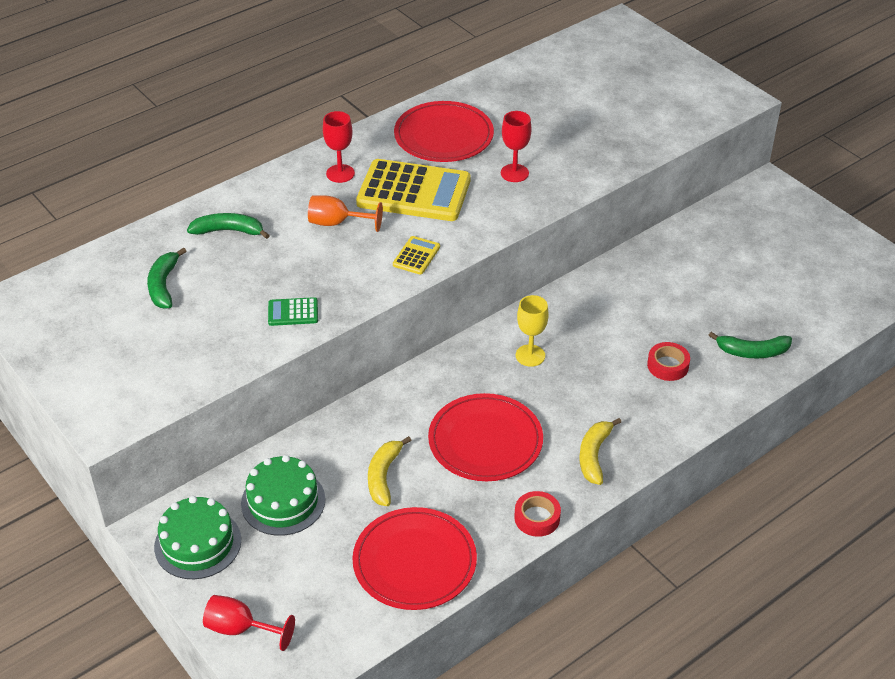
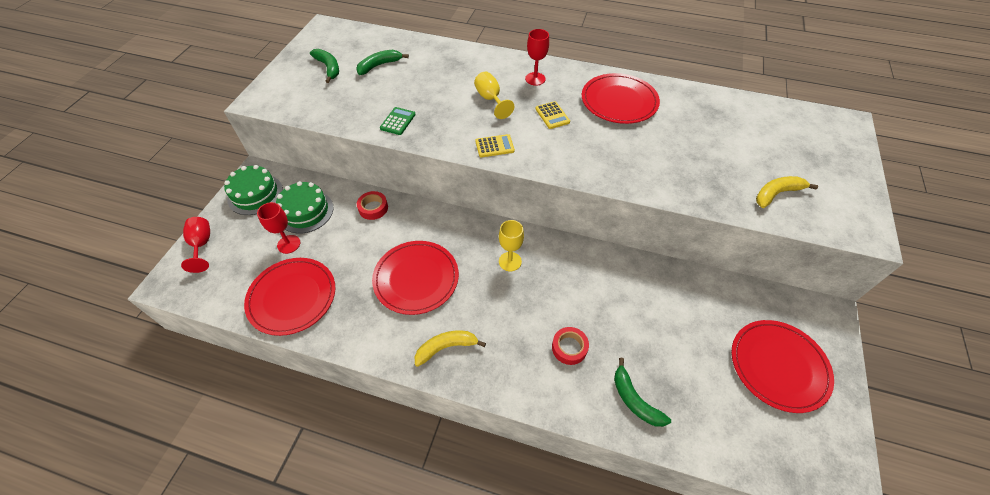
camera: 55 degrees right, 10 degrees up
(229, 231) = (443, 65): green banana -> green banana (328, 68)
(293, 312) = (398, 121): green calculator -> green calculator turned 60 degrees clockwise
(337, 223) = (490, 99): orange goblet -> yellow goblet
(384, 476) = (353, 245): yellow banana -> yellow banana (777, 194)
(414, 192) = (552, 115): yellow calculator -> yellow calculator, size x0.44
(514, 173) = (622, 150): red goblet -> red goblet (288, 244)
(537, 518) = (367, 344): red tape -> red tape (373, 208)
(790, 246) = (778, 366): none -> red plate

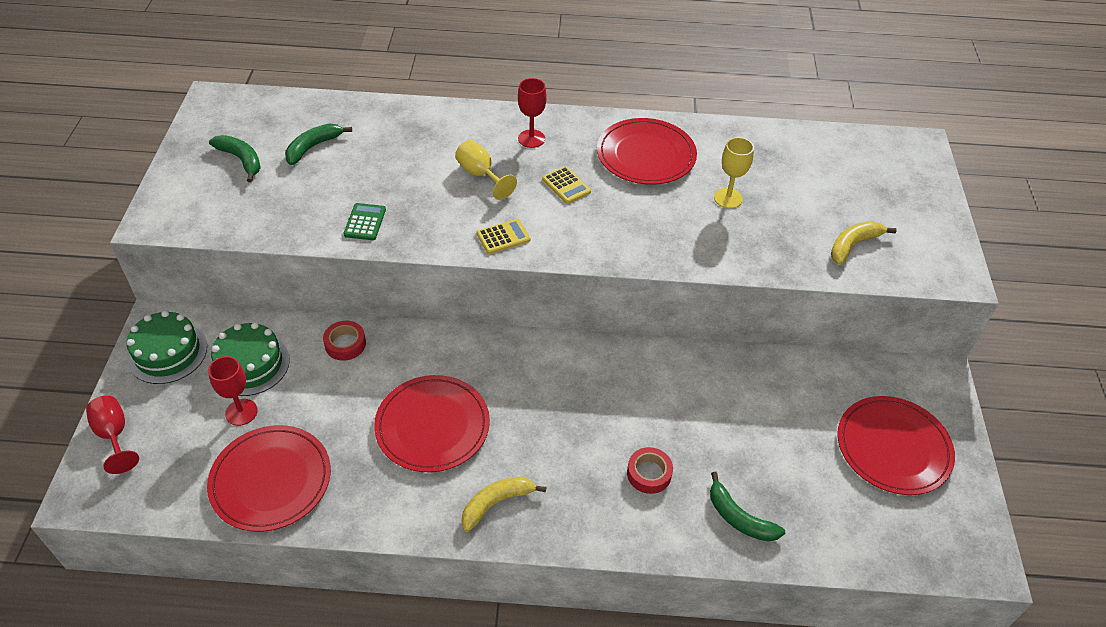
camera: 15 degrees left, 5 degrees down
(510, 261) = (549, 382): yellow goblet -> yellow goblet (728, 198)

